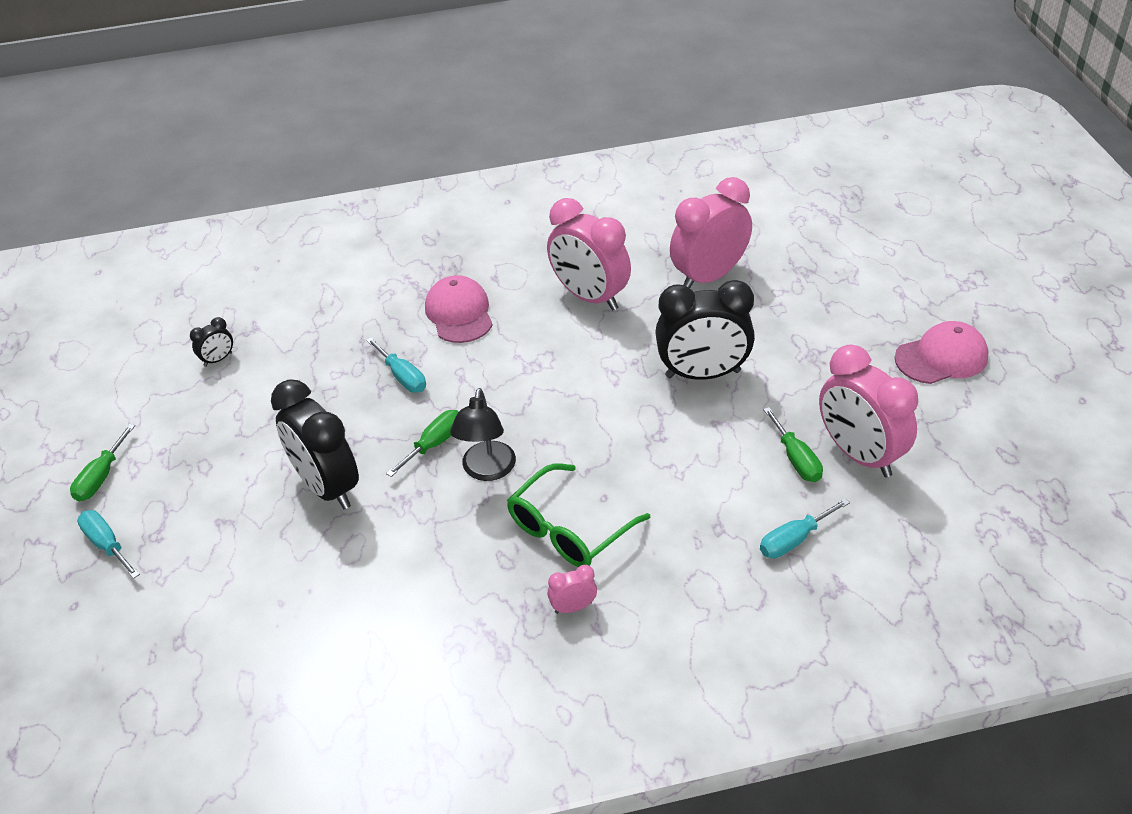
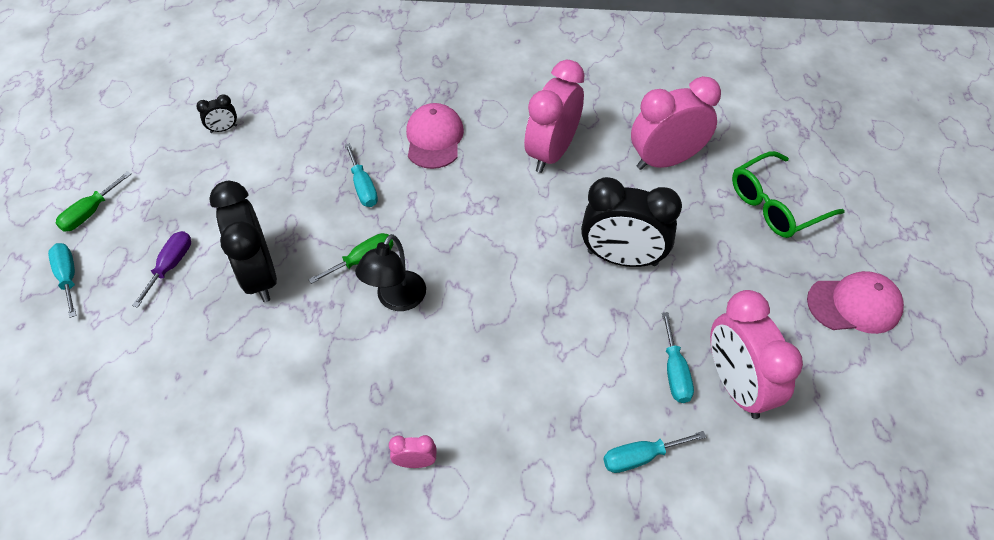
camera: 15 degrees right, 10 degrees up
(222, 503) = (171, 266): none -> purple screwdriver
(569, 529) = (443, 381): green glasses -> green glasses (775, 205)
(590, 297) = (552, 152): pink clock -> pink clock turned 60 degrees clockwise
(796, 459) = (675, 372): green screwdriver -> turquoise screwdriver

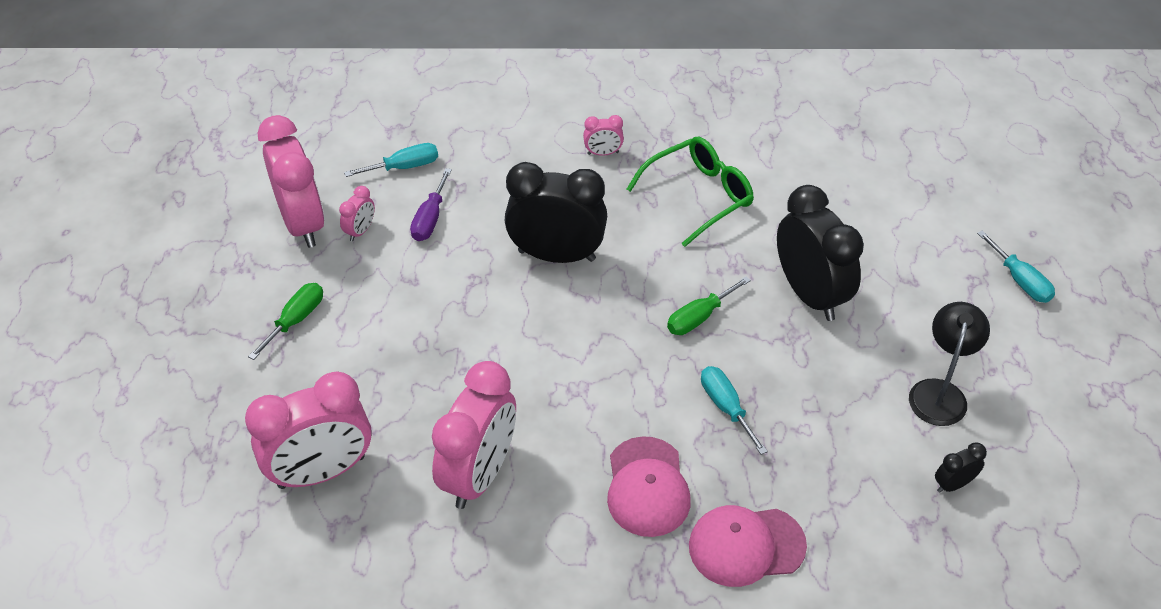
camera: 175 degrees right, 5 degrees down
(90, 213) = (1050, 353): green screwdriver -> green screwdriver (296, 320)
(171, 266) = (914, 299): purple screwdriver -> purple screwdriver (430, 219)
(396, 300) = (651, 279): black lamp -> black lamp (939, 392)
(622, 258) = (399, 337): black clock -> black clock (556, 255)
(675, 372) = (360, 231): turquoise screwdriver -> pink clock
(775, 205) = (193, 414): green glasses -> green glasses (699, 196)
(854, 305) = (150, 302): pink cap -> pink cap (746, 546)

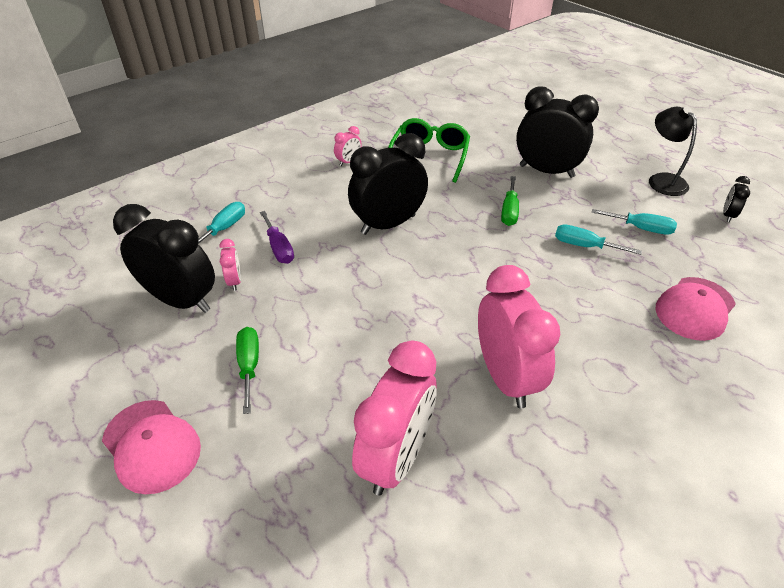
camera: 40 degrees left, 5 degrees down
(302, 223) = (181, 300): pink clock -> black clock
(647, 487) = (606, 314): pink cap -> pink cap (151, 446)
(1020, 280) = (622, 119): turquoise screwdriver -> turquoise screwdriver (641, 228)

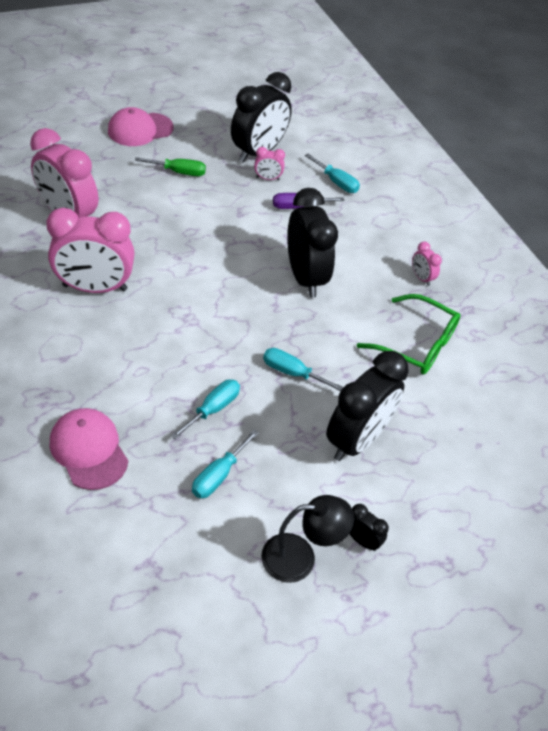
camera: 100 degrees right, 5 degrees up
(509, 211) = (292, 373): green screwdriver -> turquoise screwdriver
(727, 215) = (204, 586): black clock -> black clock (361, 540)

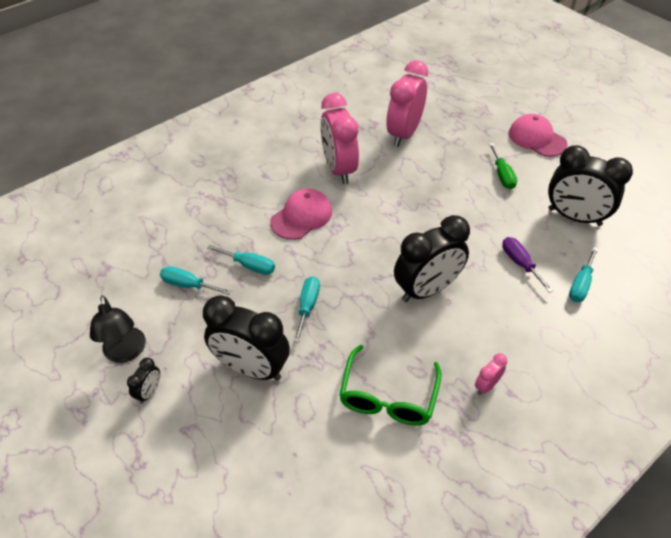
camera: 80 degrees right, 0 degrees up
(89, 450) = (190, 211): pink cap -> pink cap (301, 216)
(267, 178) = (542, 232): pink clock -> none

